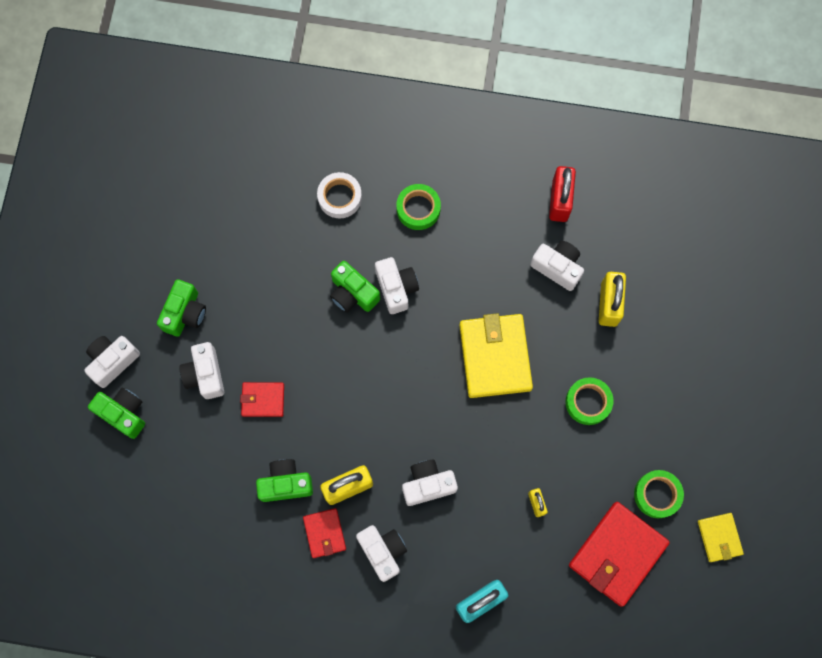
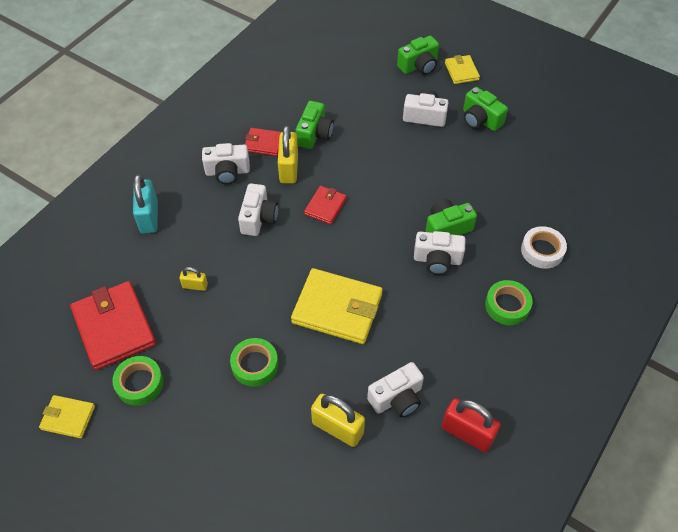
camera: 115 degrees right, 20 degrees down
(113, 361) = (461, 71): white camera -> yellow wallet
(263, 400) = (386, 142): red wallet -> red wallet (325, 206)

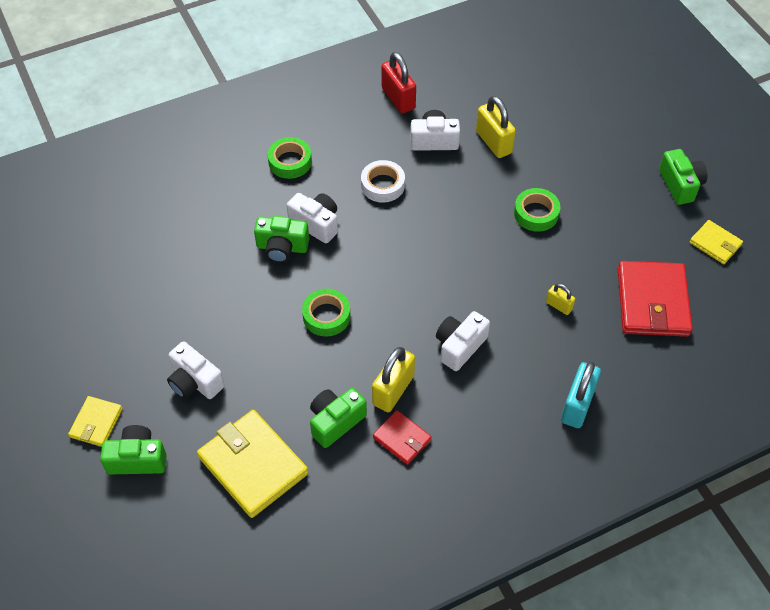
camera: 150 degrees left, 0 degrees up
(139, 383) = (644, 243): green tape -> green tape (326, 316)
(227, 172) = (464, 420): white camera -> none
(325, 206) = (383, 326): red wallet -> none
(337, 308) = (436, 225): yellow wallet -> yellow wallet (253, 465)
(480, 120) = (140, 345): green camera -> green camera (680, 185)
(542, 250) = (217, 188): white tape -> white tape (383, 185)

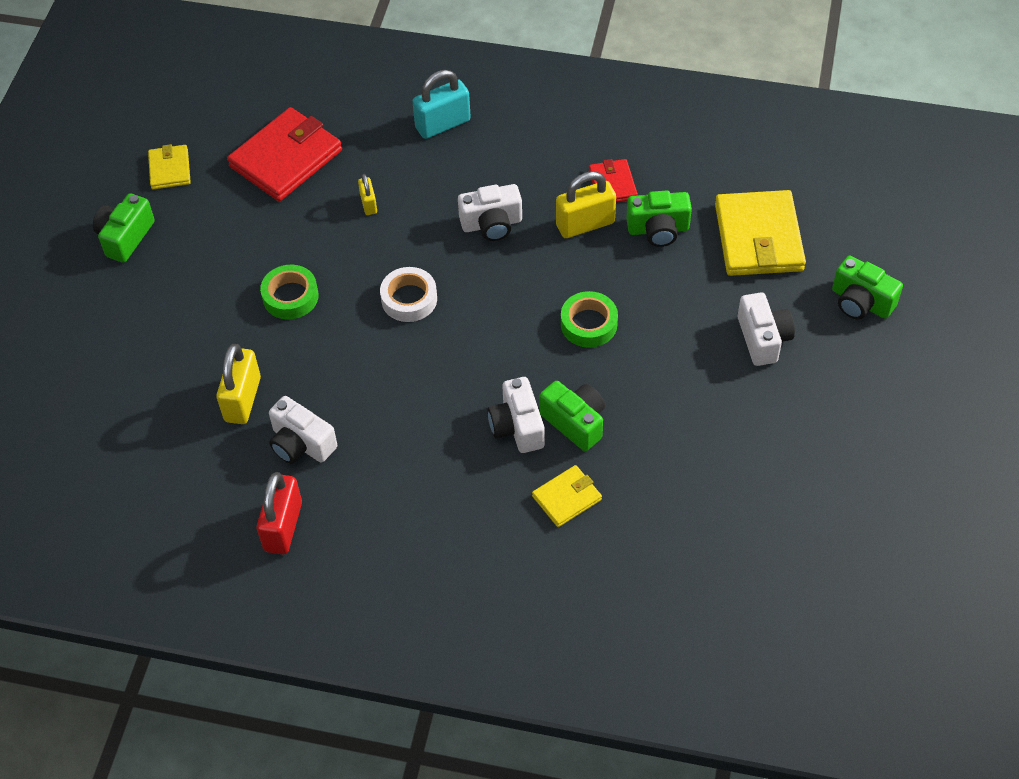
camera: 140 degrees left, 0 degrees up
(96, 423) = (883, 356): yellow wallet -> yellow wallet (566, 498)
(290, 162) = (481, 523): green tape -> none
(383, 185) = (408, 426): white tape -> white tape (409, 299)

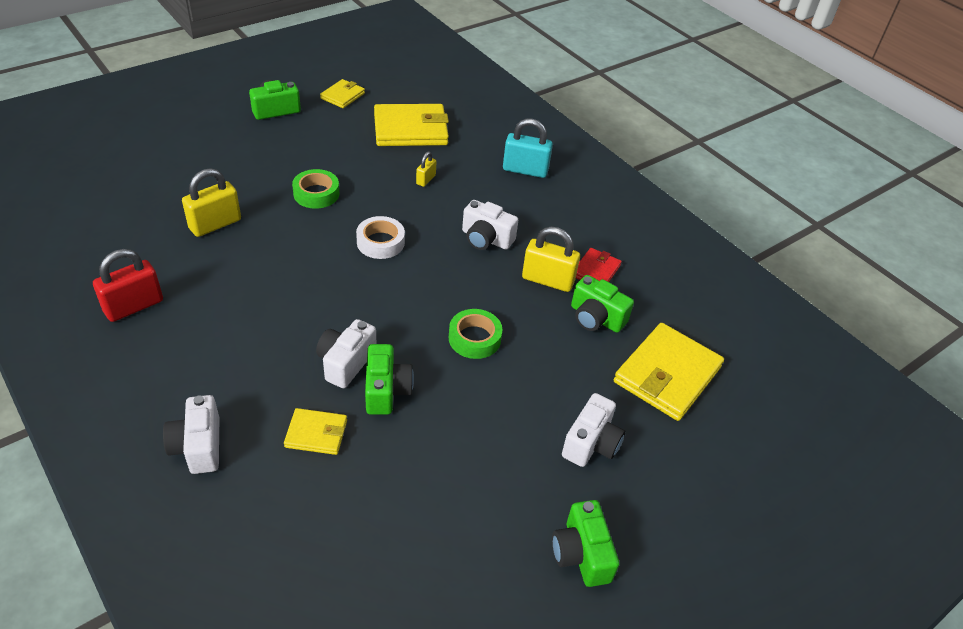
camera: 35 degrees right, 10 degrees down
(286, 158) = (410, 129): red wallet -> yellow wallet
(301, 444) = (210, 270): white camera -> white camera (198, 446)
(861, 302) = (703, 478): green camera -> green camera (581, 554)

